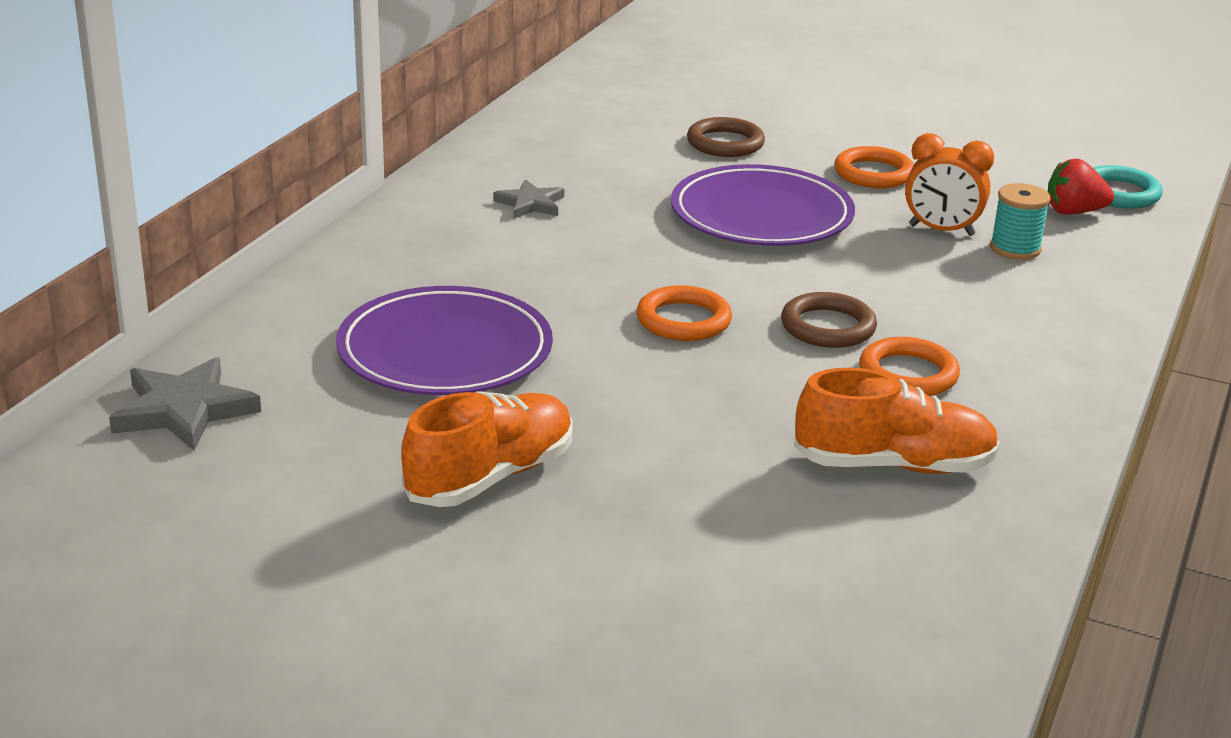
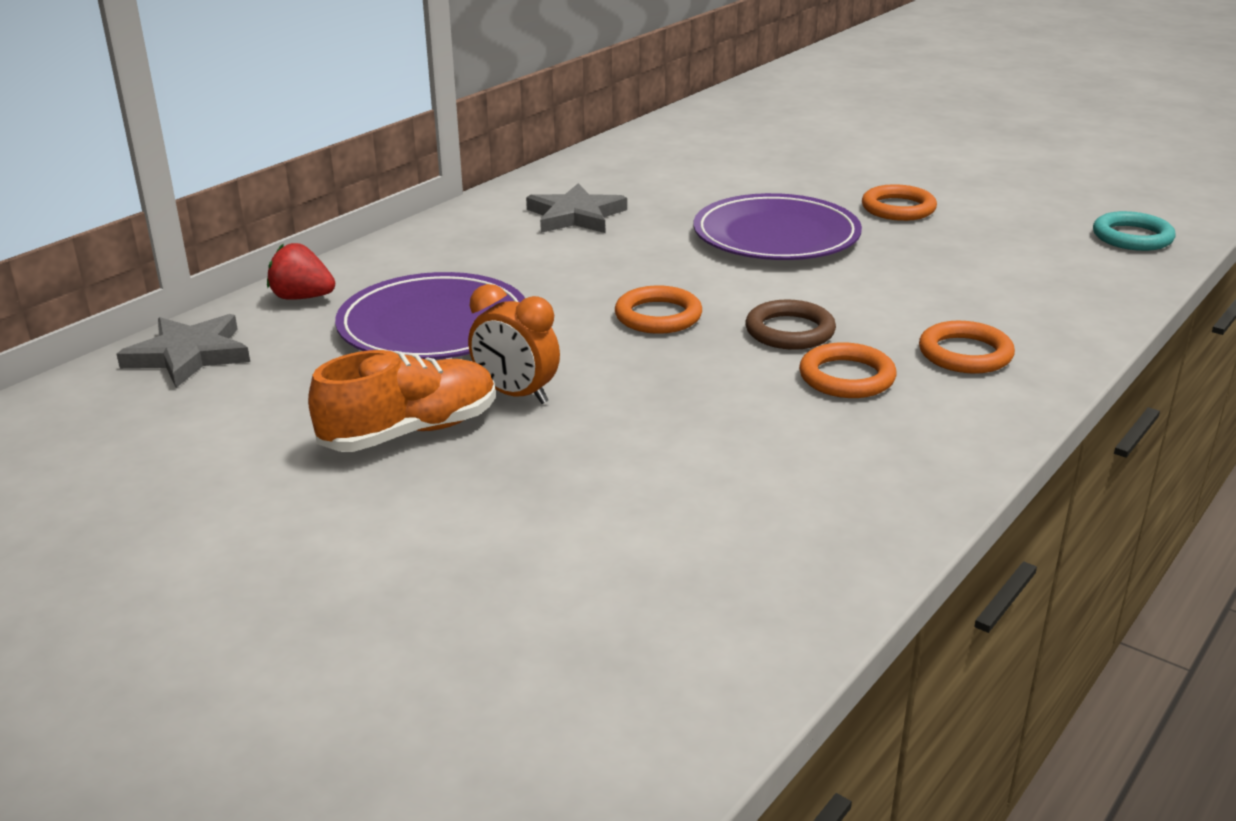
camera: 15 degrees right, 0 degrees up
(530, 204) = (575, 216): grey star -> grey star, size x1.61
(725, 143) = (773, 178): brown ring -> none
(894, 465) = (792, 457): orange shoe -> none
(941, 230) = (940, 258): orange clock -> orange clock (516, 395)
(1011, 338) = (965, 354): none -> orange ring
(1015, 249) = (1005, 278): turquoise spool -> none
(1073, 212) = (1078, 250): red strawberry -> red strawberry (302, 298)

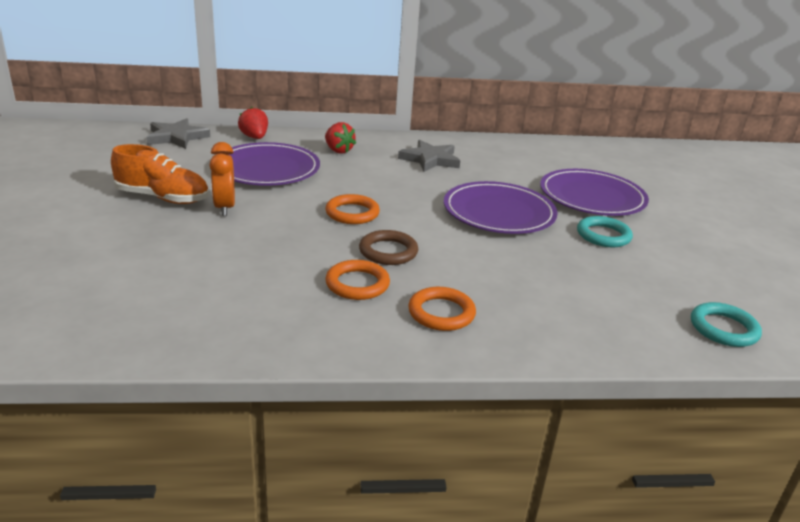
camera: 45 degrees right, 0 degrees up
(452, 258) = (338, 150): none -> red strawberry
(806, 177) = (592, 197): none -> purple plate
(898, 208) = (603, 235): orange ring -> turquoise ring

